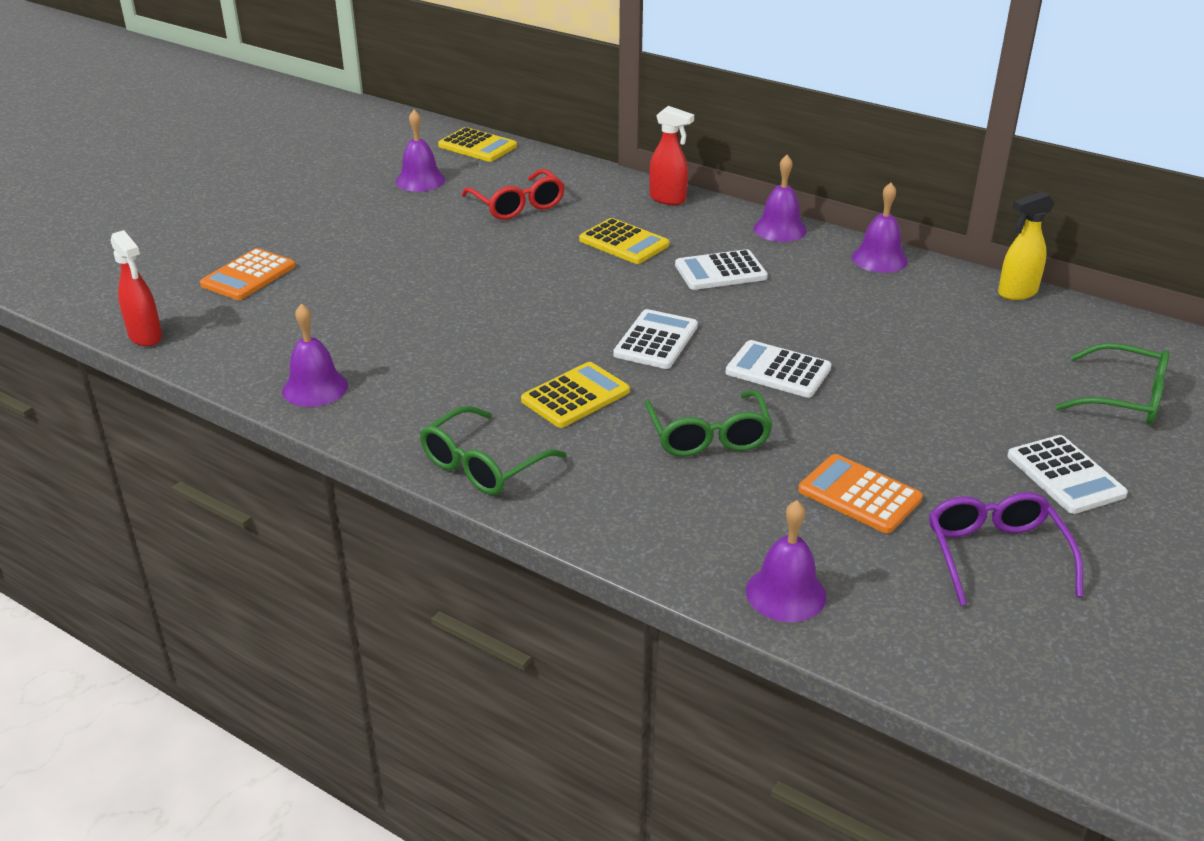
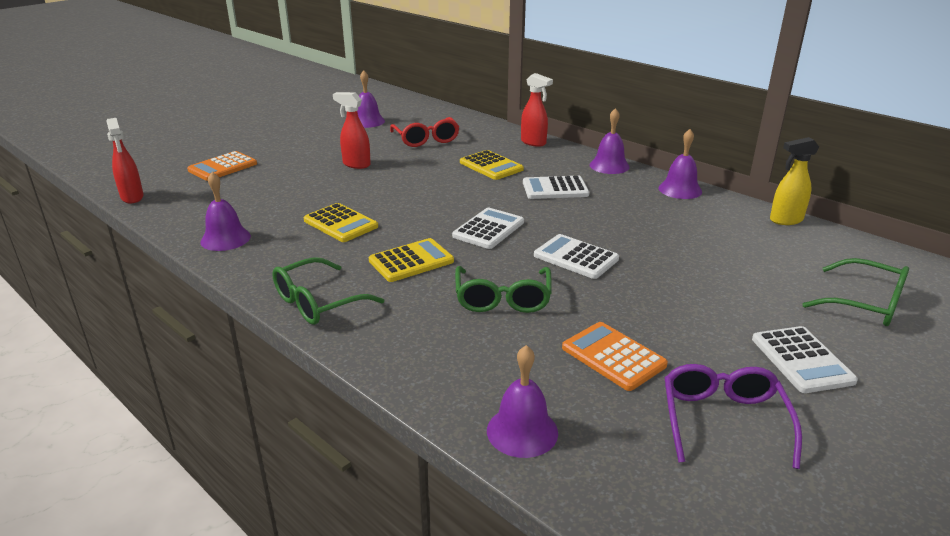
camera: 10 degrees right, 5 degrees down
(437, 255) = (356, 164): none -> red spray bottle
(477, 146) = (415, 105): yellow calculator -> yellow calculator (341, 223)

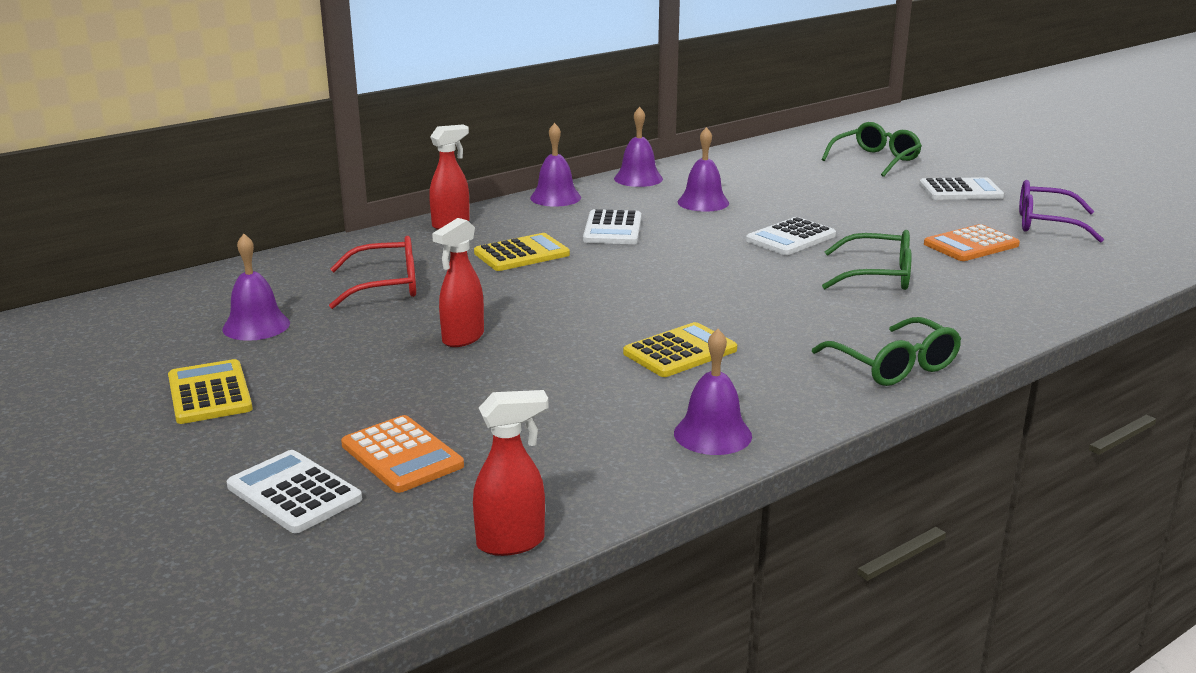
camera: 80 degrees left, 5 degrees down
(411, 261) = (793, 313): yellow calculator -> yellow calculator (209, 393)
(488, 229) = (716, 270): white calculator -> white calculator (294, 493)
(522, 431) = (1087, 286): purple bell -> purple bell (703, 202)
(785, 220) = (722, 155): yellow spray bottle -> none

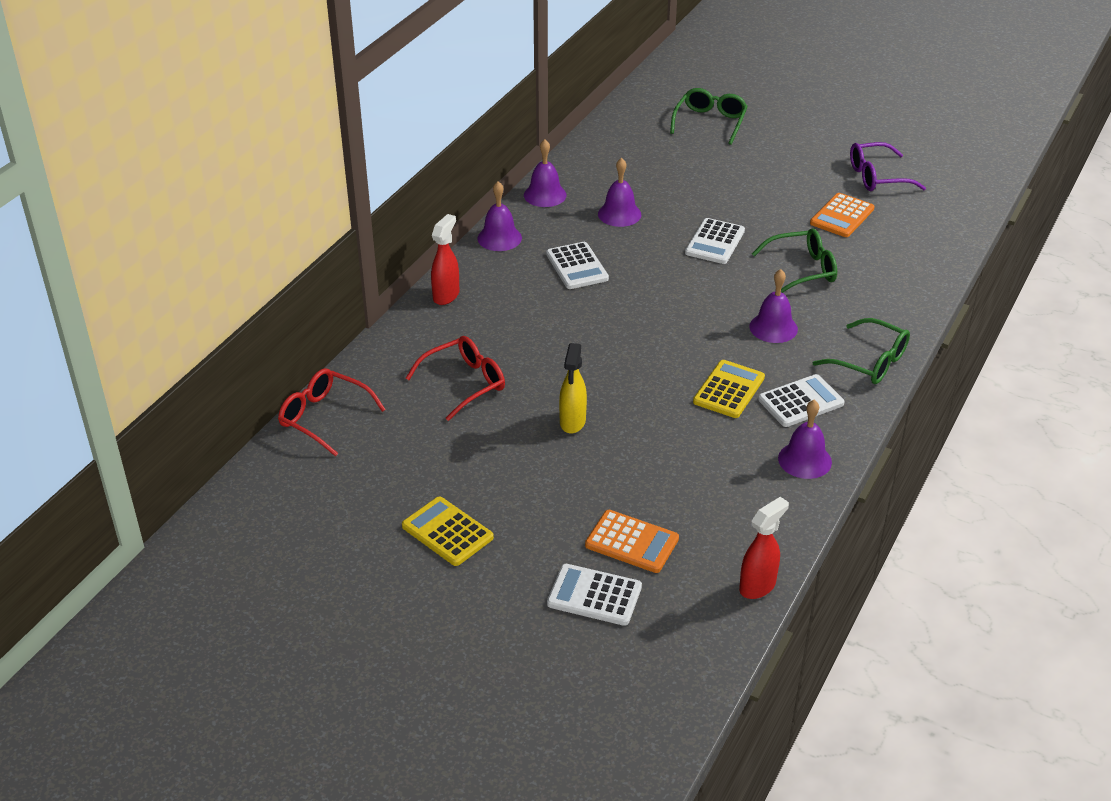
camera: 25 degrees left, 15 degrees up
(216, 281) = (324, 417): none -> red glasses
(256, 326) = (409, 456): purple bell -> purple bell (773, 328)
(462, 338) = (572, 422): red spray bottle -> yellow spray bottle
(521, 254) = (533, 316): yellow calculator -> none
(960, 191) = (796, 149): white calculator -> white calculator (800, 401)

